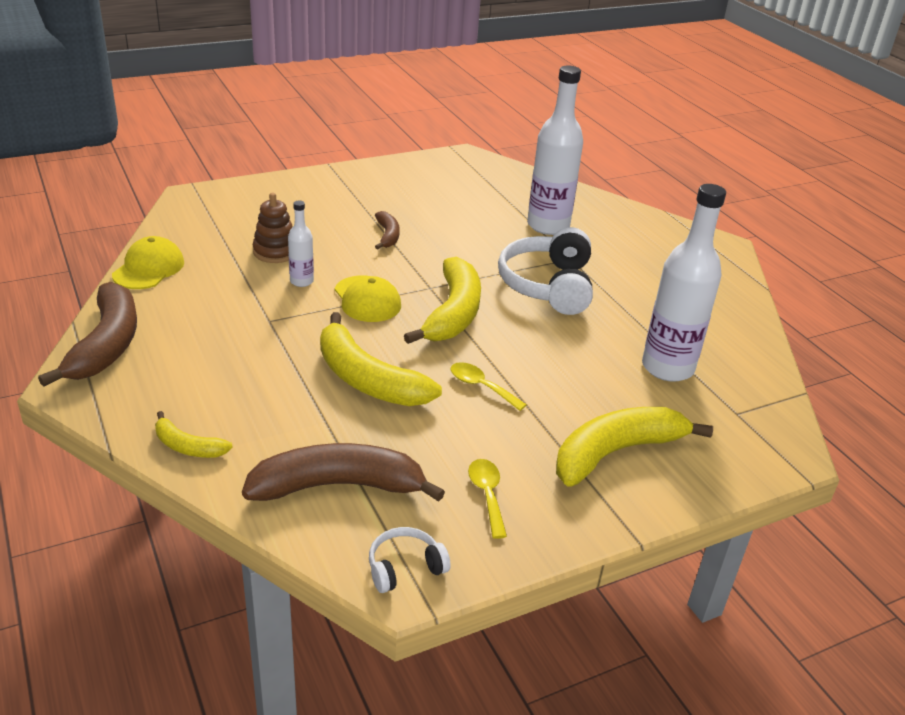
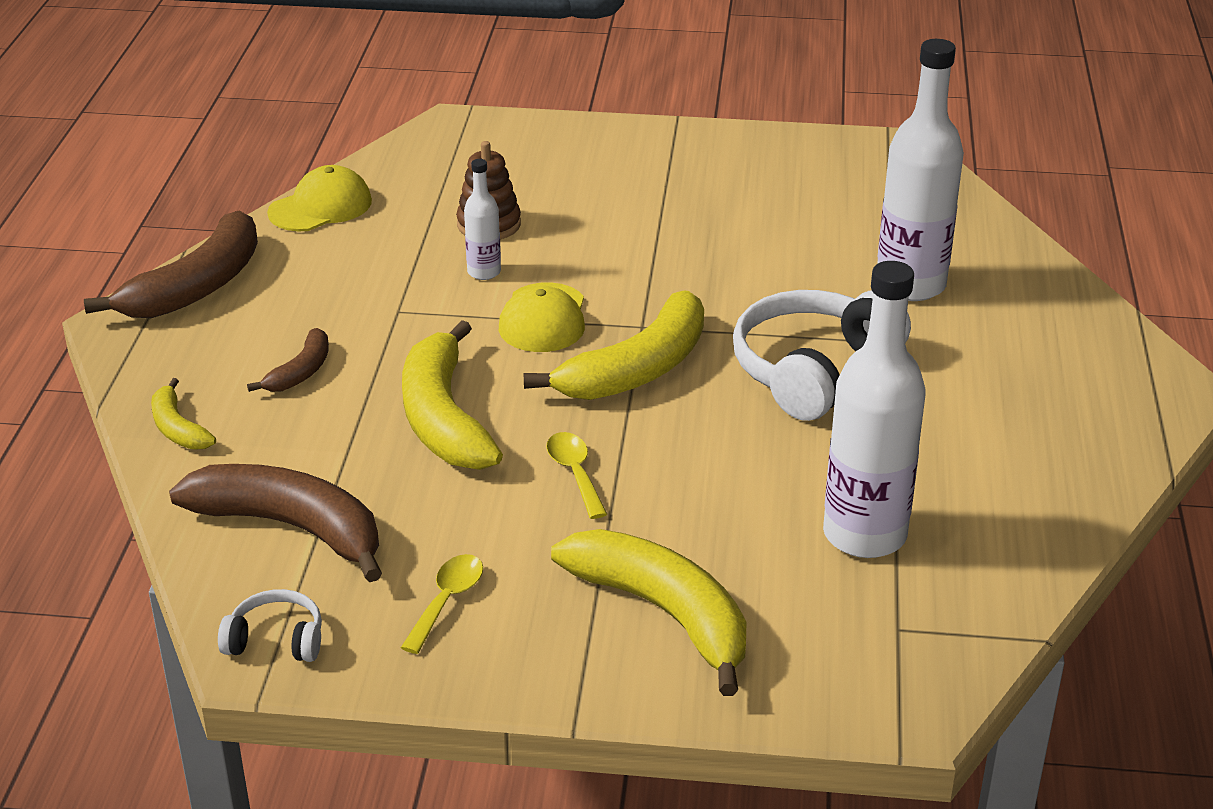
camera: 35 degrees right, 0 degrees up
(387, 235) = (657, 240): brown banana -> brown banana (300, 372)
(616, 452) = (664, 614): yellow banana -> yellow banana turned 45 degrees clockwise

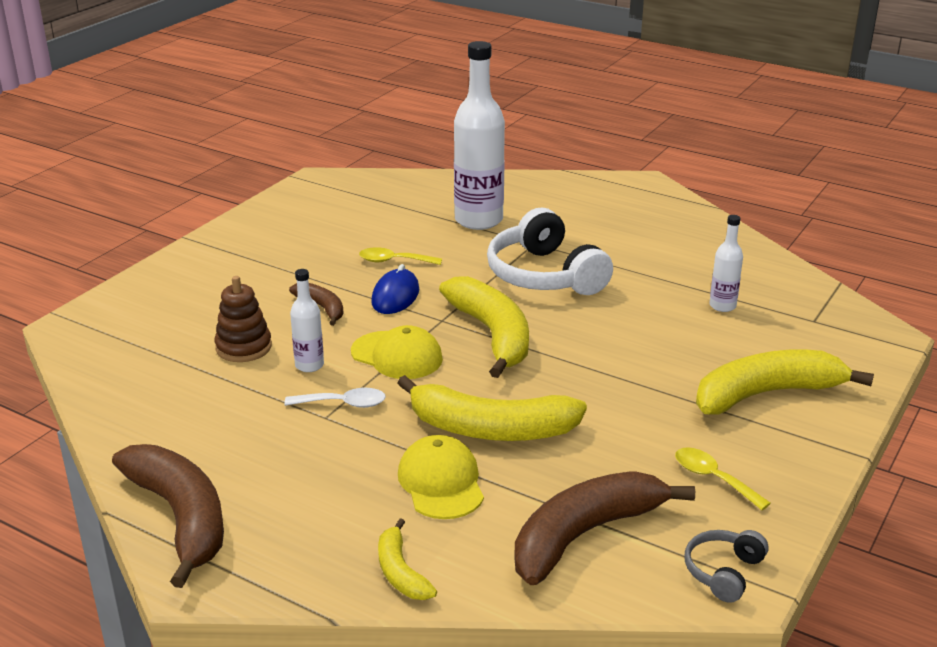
camera: 65 degrees left, 5 degrees down
(178, 428) = (400, 572): yellow banana -> yellow banana turned 75 degrees clockwise
(276, 640) = (723, 572): white headphones -> grey headphones
(300, 372) = (371, 485): brown banana -> brown banana (322, 308)
(320, 207) = (123, 421): yellow cap -> yellow cap (441, 482)
(428, 314) = (343, 404): none -> white spoon
(575, 473) = (596, 389): yellow spoon -> yellow spoon (393, 261)
(667, 281) = (395, 296): none -> blue mouse
(864, 535) = (722, 306): white bottle -> white bottle, size x0.48

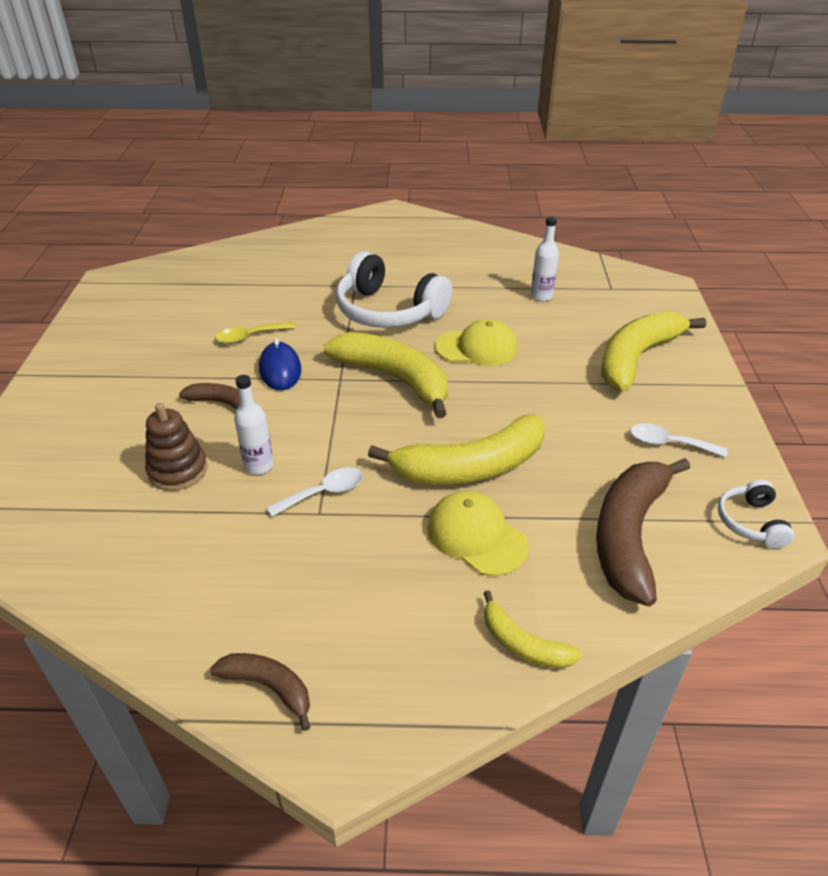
camera: 30 degrees left, 10 degrees up
(181, 518) = (269, 687): brown banana -> brown banana, size x0.51
(397, 355) = (331, 426): yellow cap -> yellow cap (477, 348)
(478, 220) = (291, 278): white bottle -> none
(713, 478) = (668, 443): yellow spoon -> white spoon
(723, 572) = (750, 522): grey headphones -> white headphones

